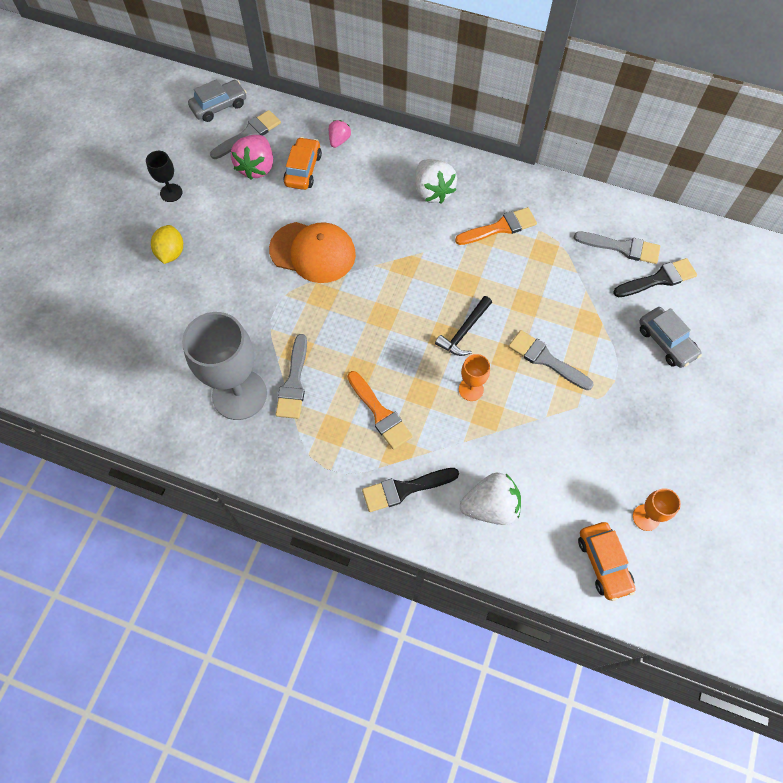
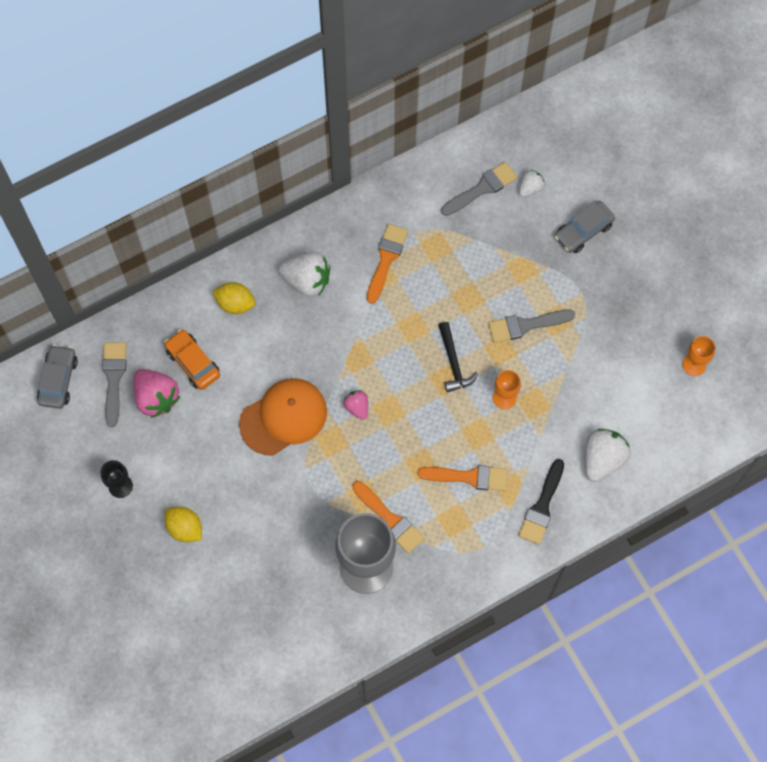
camera: 50 degrees left, 5 degrees up
(294, 382) = (390, 519): grey brush -> orange brush
(339, 140) = (188, 311): pink strawberry -> pink strawberry (357, 407)
(372, 162) = (235, 303): none -> yellow lemon
(603, 563) = (701, 419): orange car -> none
(658, 279) = (530, 188): black brush -> white strawberry
(666, 342) = (583, 231): grey car -> grey car turned 135 degrees clockwise

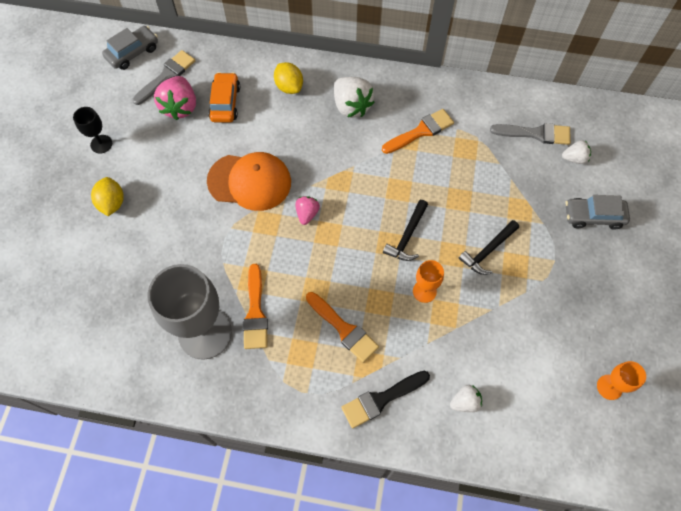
camera: 40 degrees right, 5 degrees down
(526, 325) = (488, 251): grey brush -> black hammer
(602, 459) = (465, 402): white strawberry -> white strawberry, size x0.56

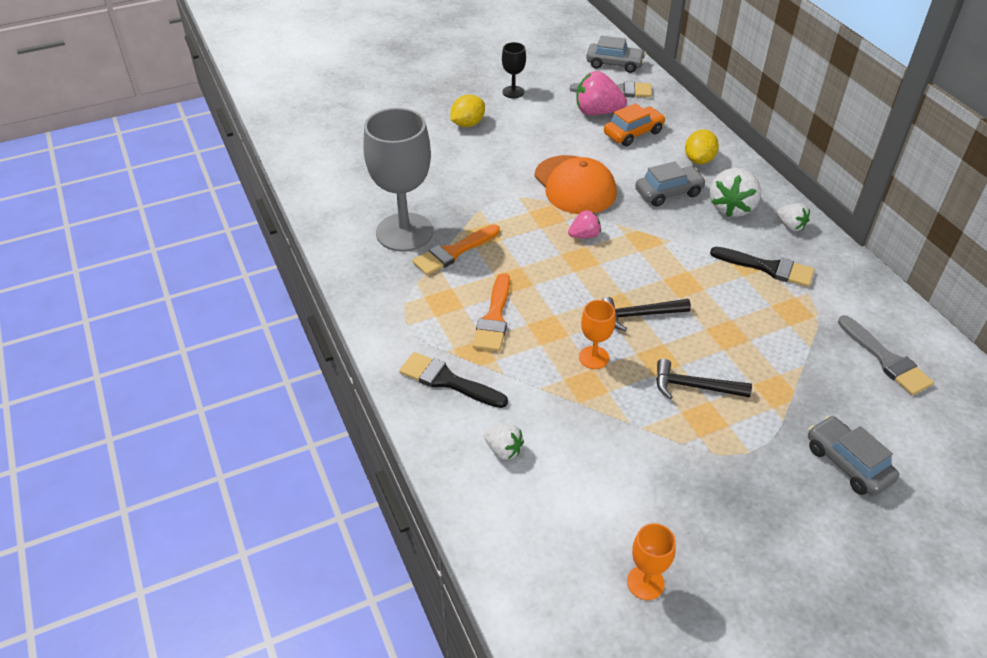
camera: 55 degrees right, 20 degrees down
(180, 107) = (597, 112): pink strawberry -> pink strawberry turned 45 degrees clockwise
(306, 130) = (668, 193): none -> grey car
(421, 131) = (767, 268): orange brush -> black brush
(574, 158) = (900, 409): white strawberry -> white strawberry (790, 226)

